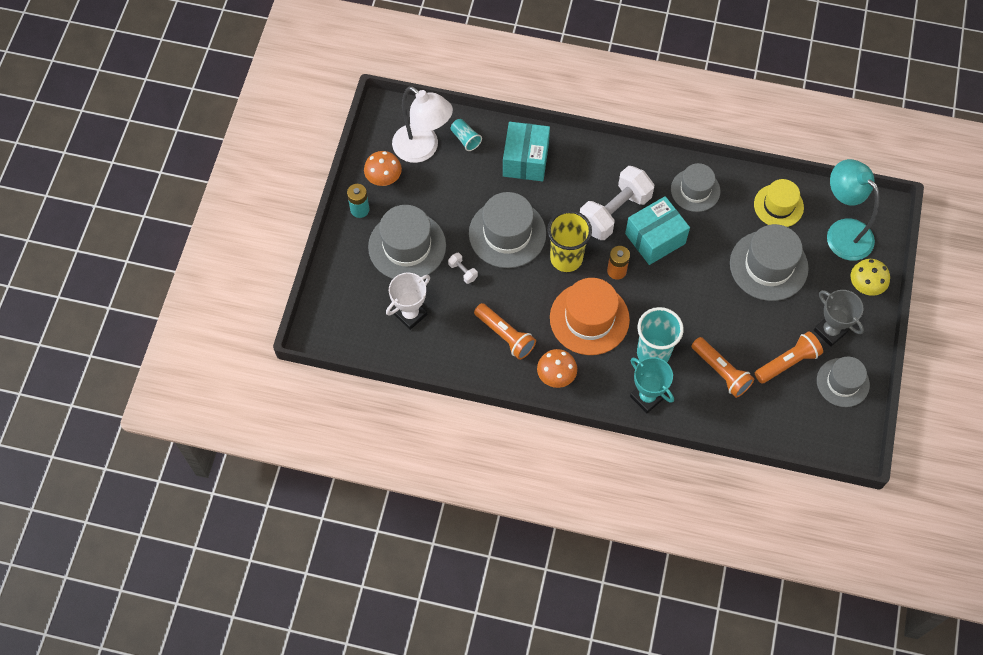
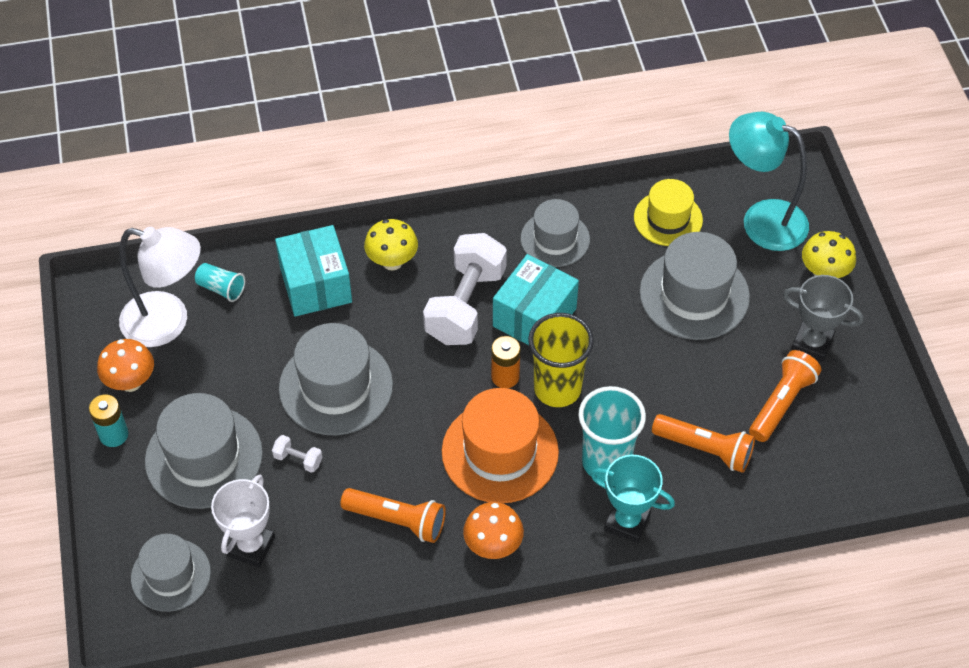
camera: 25 degrees left, 10 degrees down
(566, 258) = (431, 387): yellow cup -> yellow cup (557, 389)
(581, 164) = (392, 262): none -> yellow mushroom
(842, 382) = (861, 399): grey hat -> grey hat (171, 575)

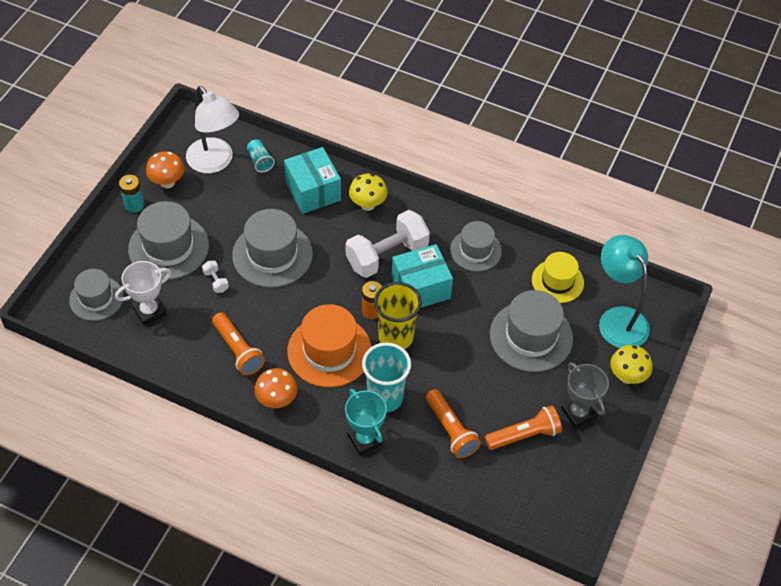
camera: 35 degrees right, 0 degrees up
(316, 285) = (313, 191): turquoise box -> turquoise box turned 45 degrees counterclockwise

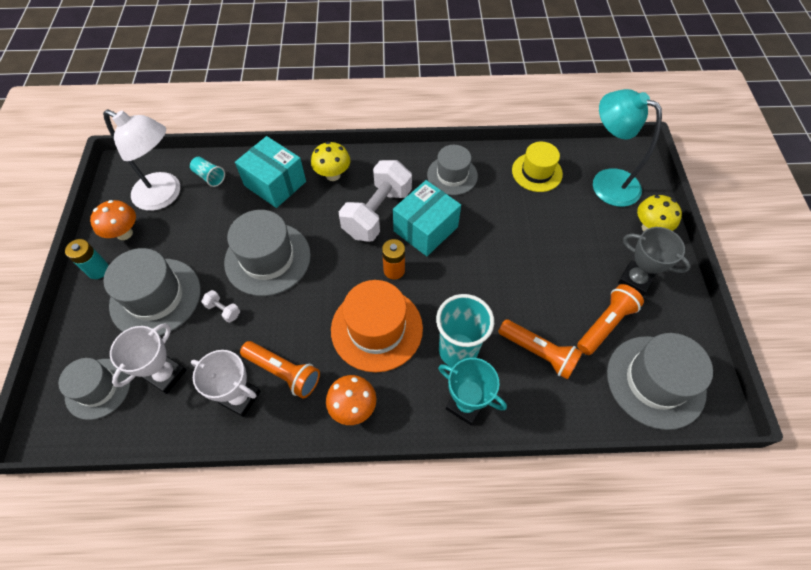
camera: 25 degrees left, 5 degrees up
(196, 353) = (240, 397): none -> white trophy
(396, 337) = (431, 285): yellow cup -> none
(531, 336) = (548, 229): grey hat -> grey hat (655, 381)

